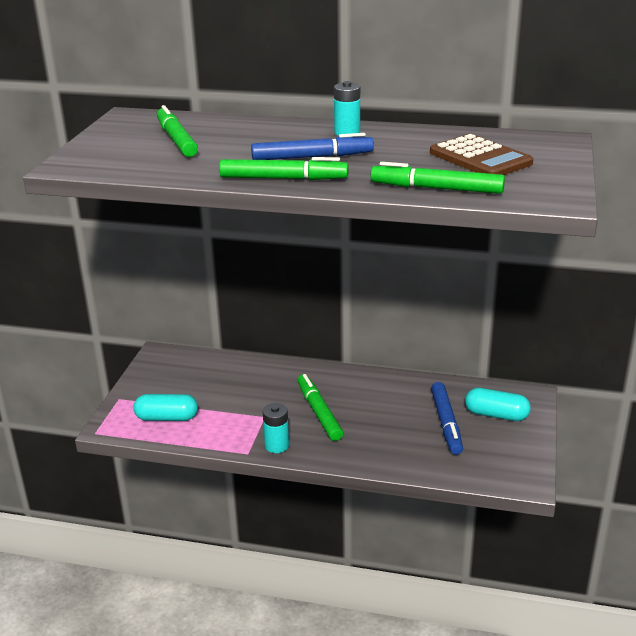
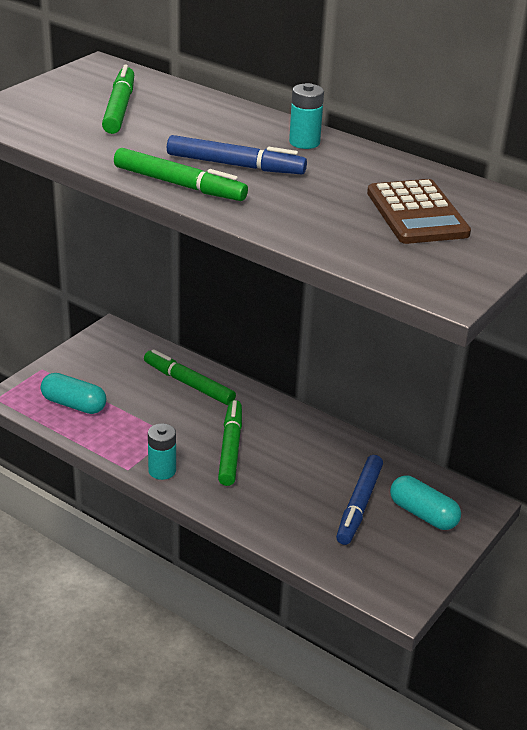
camera: 20 degrees right, 5 degrees up
(436, 188) = (327, 240): green marker -> green marker (188, 384)

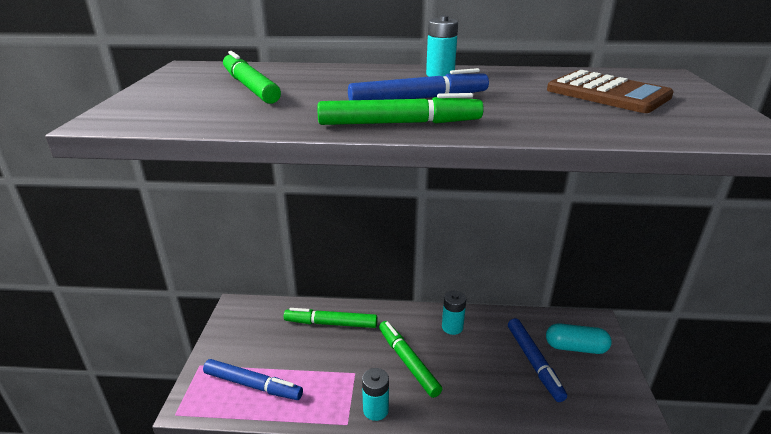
camera: 30 degrees left, 5 degrees down
(74, 404) = (253, 385): turquoise capsule -> blue marker
(309, 439) = (452, 327): none -> turquoise battery

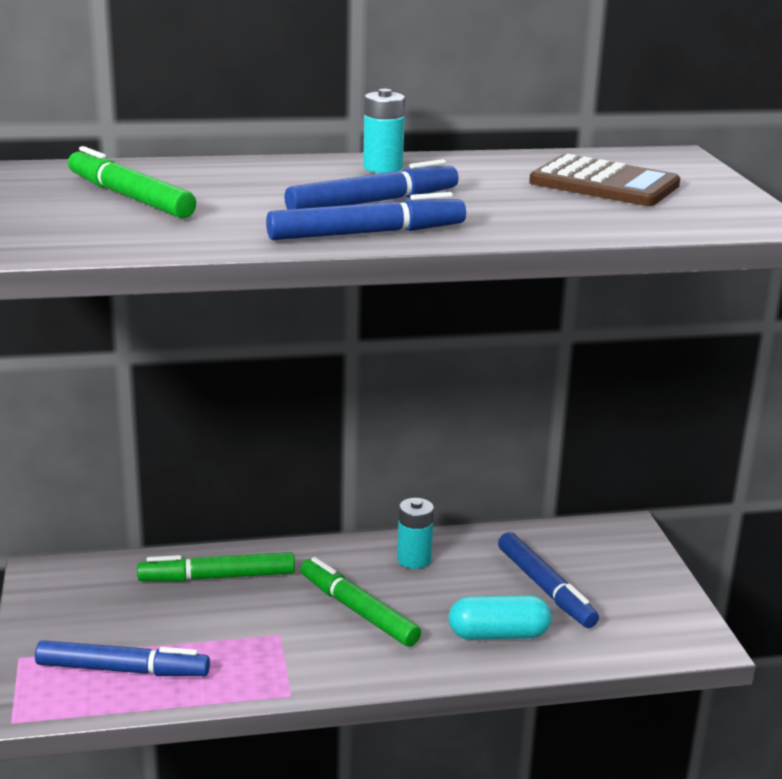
camera: 15 degrees left, 5 degrees down
(375, 410) = (328, 673): turquoise battery -> none
(400, 123) = (367, 233): green marker -> blue marker
(575, 347) = (602, 563): turquoise capsule -> turquoise capsule (498, 634)

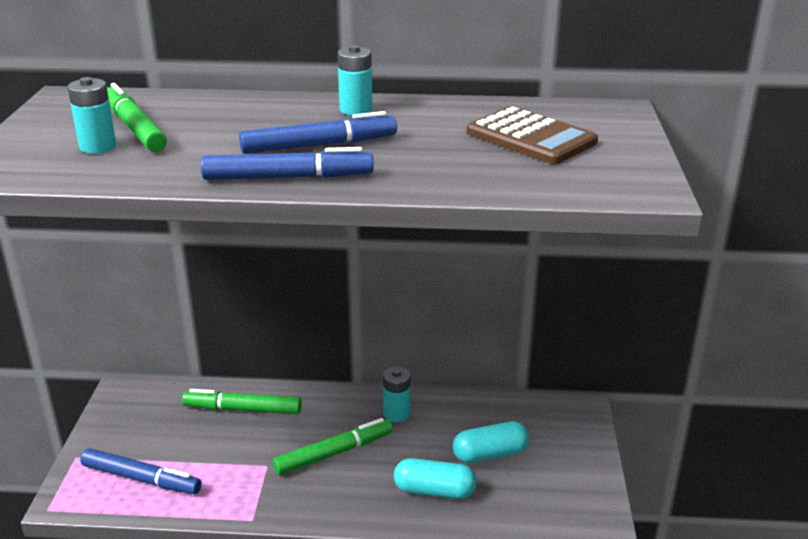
camera: 15 degrees right, 5 degrees up
(102, 217) = (98, 146): none -> turquoise battery
(358, 611) = (334, 453): green marker -> green marker turned 90 degrees clockwise
(545, 588) = (490, 454): blue marker -> turquoise capsule

